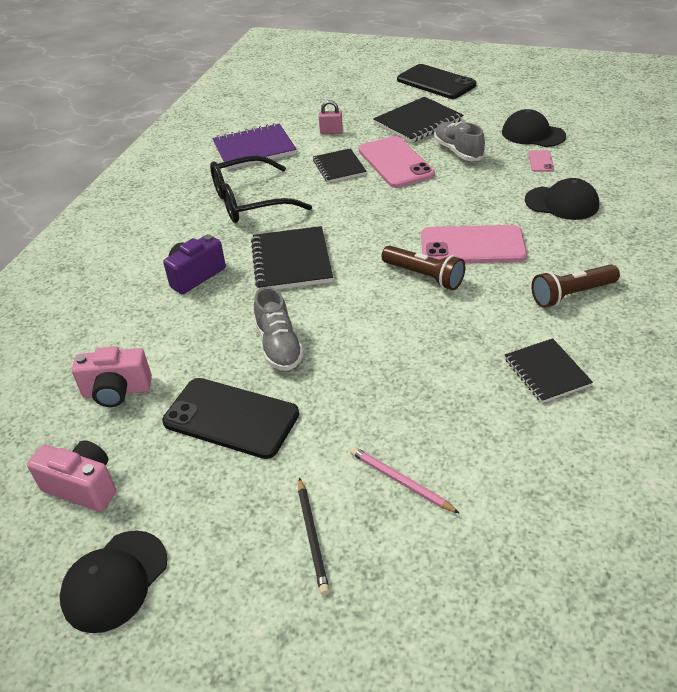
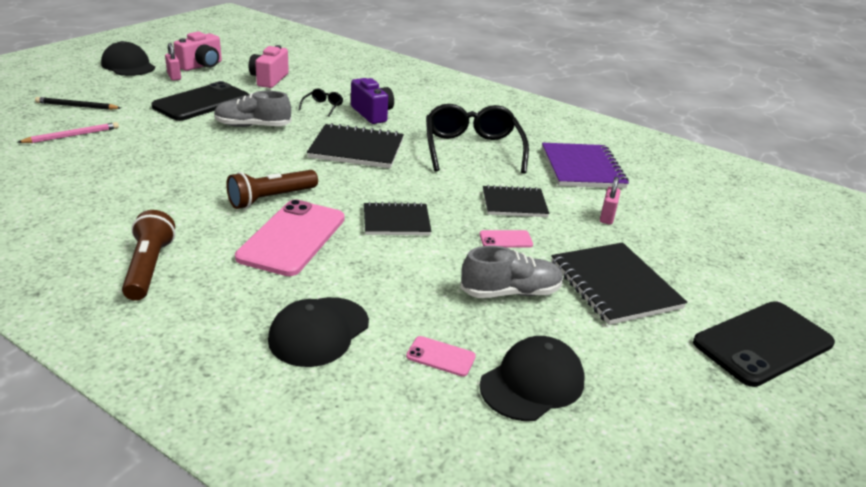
camera: 100 degrees right, 10 degrees down
(145, 494) = (174, 77): none -> pink padlock
(192, 315) = (323, 107): none -> black glasses
(395, 162) = (505, 239): pink phone -> pink phone, size x0.44
(546, 372) = (77, 216): black notebook -> black notebook (396, 221)

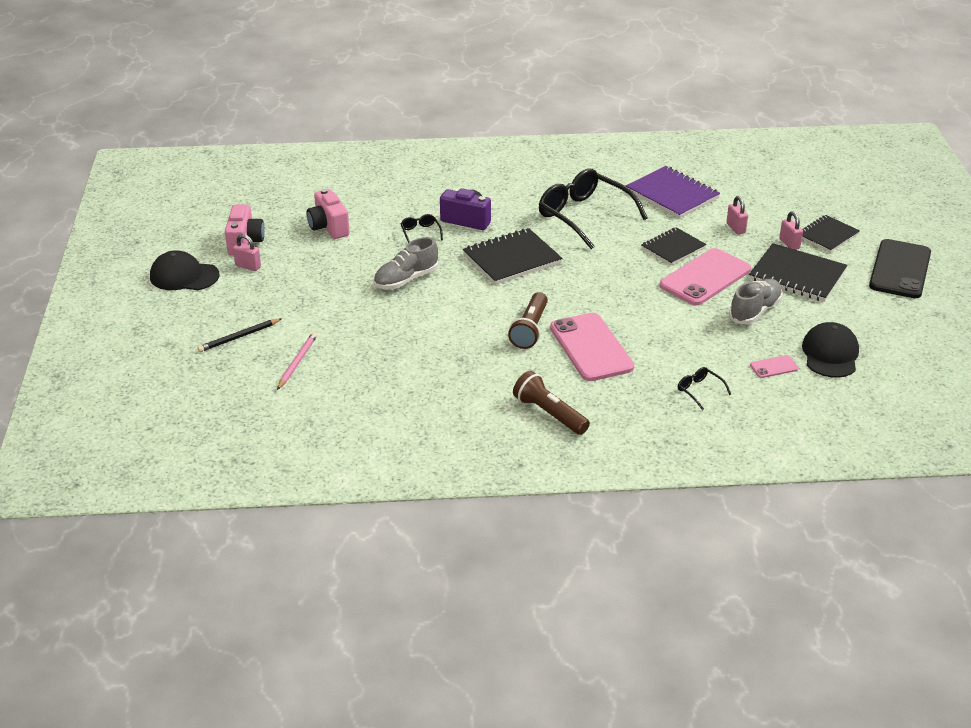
camera: 35 degrees left, 5 degrees up
(201, 102) = (324, 279): black phone -> none
(319, 331) = (699, 391): black cap -> black glasses
(396, 221) = (628, 301): black notebook -> black notebook (827, 235)
(505, 239) = (705, 278): pink phone -> pink phone, size x2.29
(648, 255) = (789, 244): none -> pink padlock

